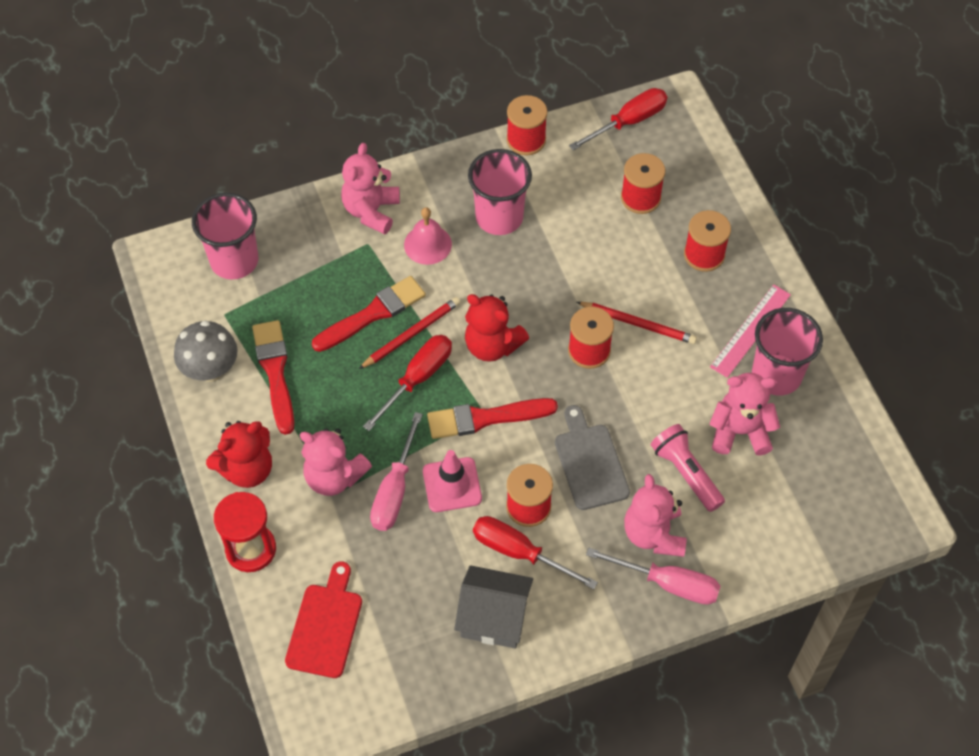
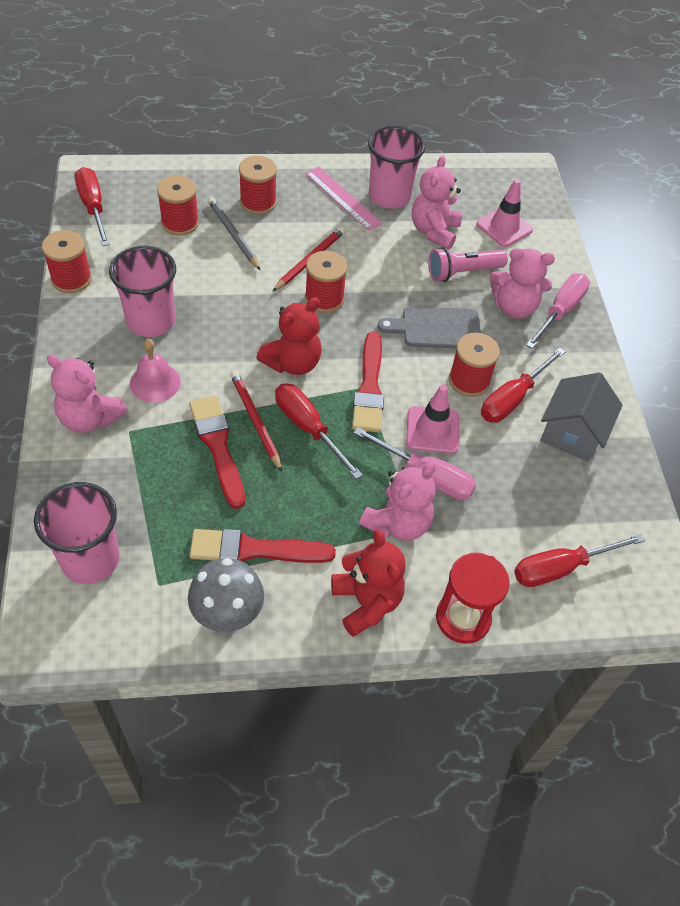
camera: 80 degrees left, 5 degrees down
(325, 626) = (561, 568): red cutting board -> red screwdriver
(644, 247) = (233, 235): none -> grey pencil
(782, 504) = (504, 227): none -> pink traffic cone

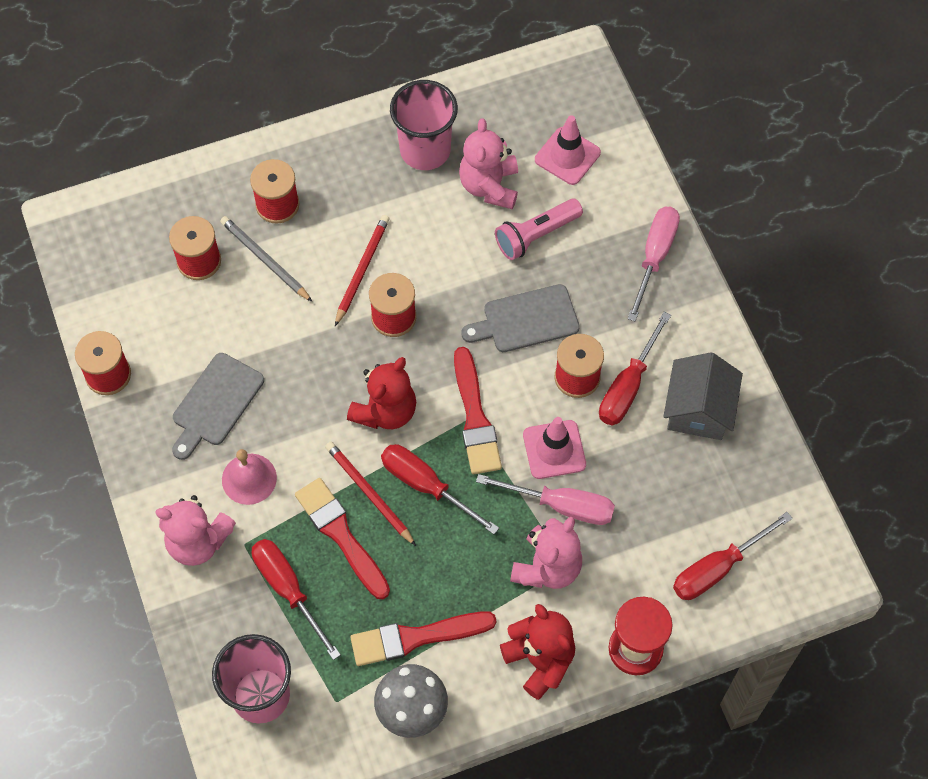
camera: 10 degrees left, 10 degrees up
(93, 207) = (92, 268): red screwdriver -> red screwdriver (288, 590)
(151, 321) = (216, 403): pink cup -> grey cutting board
(343, 198) = (372, 169): pink ruler -> none
(514, 307) = (603, 266): pink teddy bear -> none

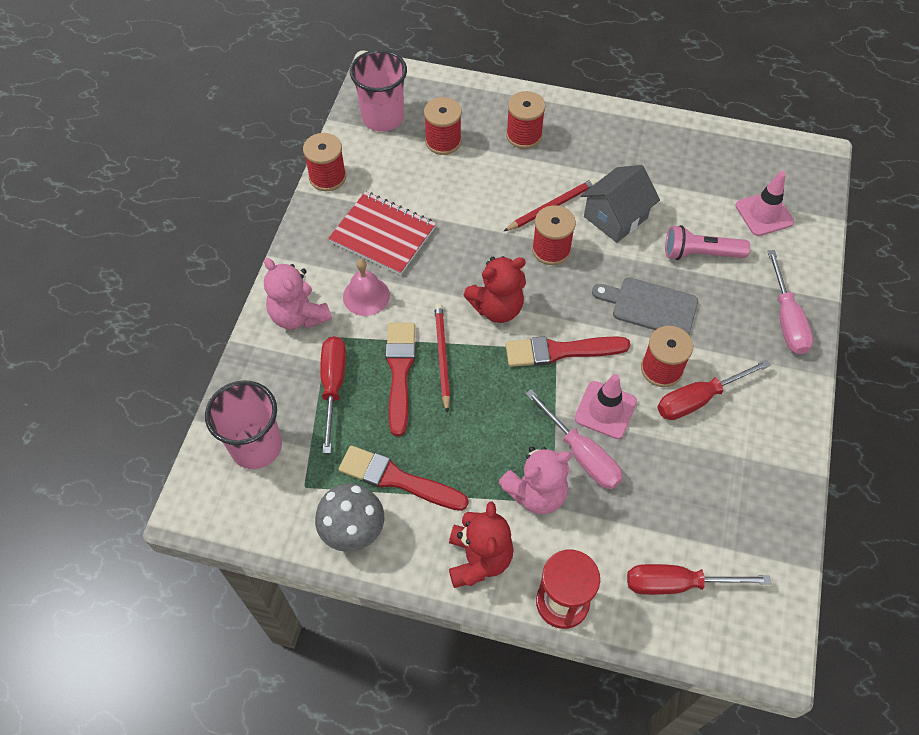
camera: 35 degrees right, 5 degrees down
(216, 403) = (383, 235): grey cutting board -> red notebook
(265, 260) = (488, 164): grey pencil -> none
(425, 150) = (656, 155): pink cup -> pink cup (383, 118)
(426, 486) = (487, 376): red screwdriver -> none
(475, 417) = (560, 351): red brush -> red brush turned 60 degrees clockwise
(489, 186) = (688, 203): pink teddy bear -> none
(654, 257) = (786, 319): pink screwdriver -> pink screwdriver turned 120 degrees clockwise
(698, 410) = (746, 451): grey house -> grey house (615, 217)

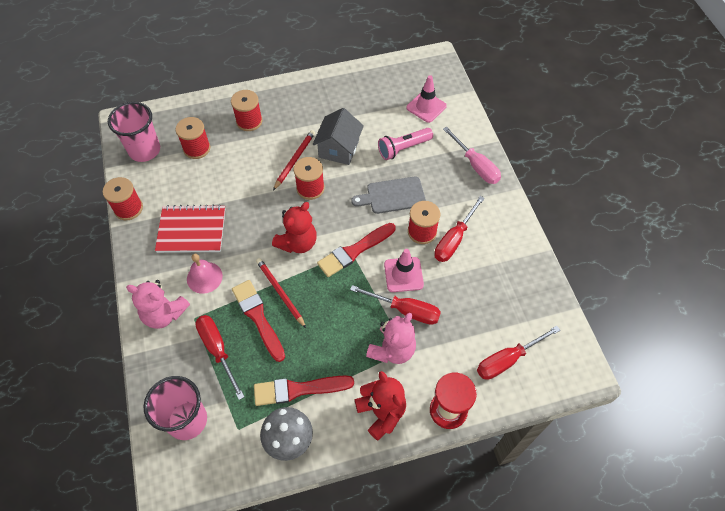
camera: 30 degrees left, 0 degrees up
(581, 454) = (405, 310): pink screwdriver -> red screwdriver

